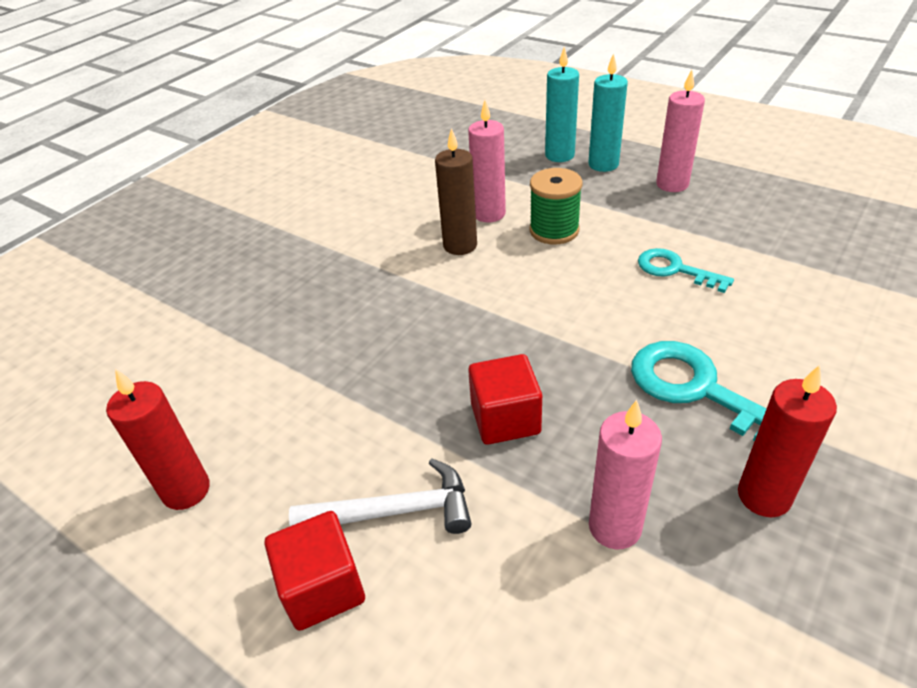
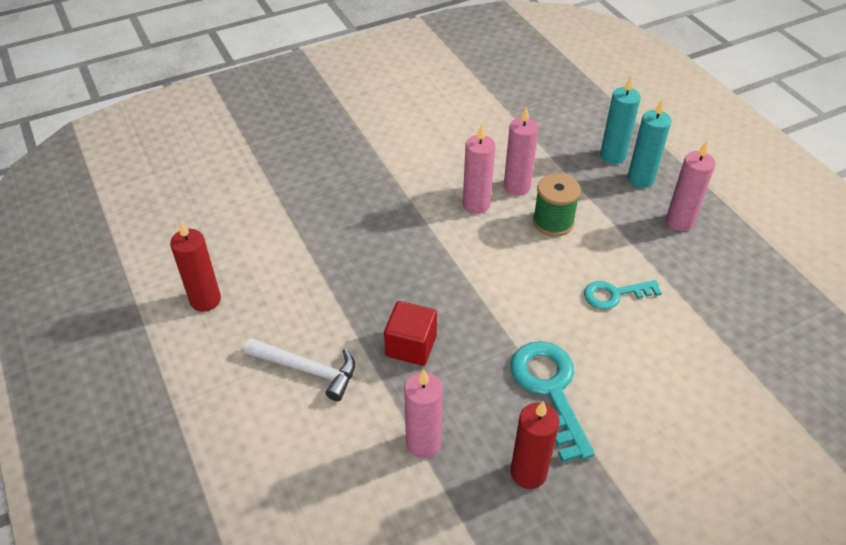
camera: 25 degrees right, 5 degrees up
(322, 587) = (243, 392): red cube -> none
(460, 245) = (476, 205): brown candle -> pink candle
(675, 270) = (614, 294): turquoise key -> turquoise key turned 75 degrees counterclockwise

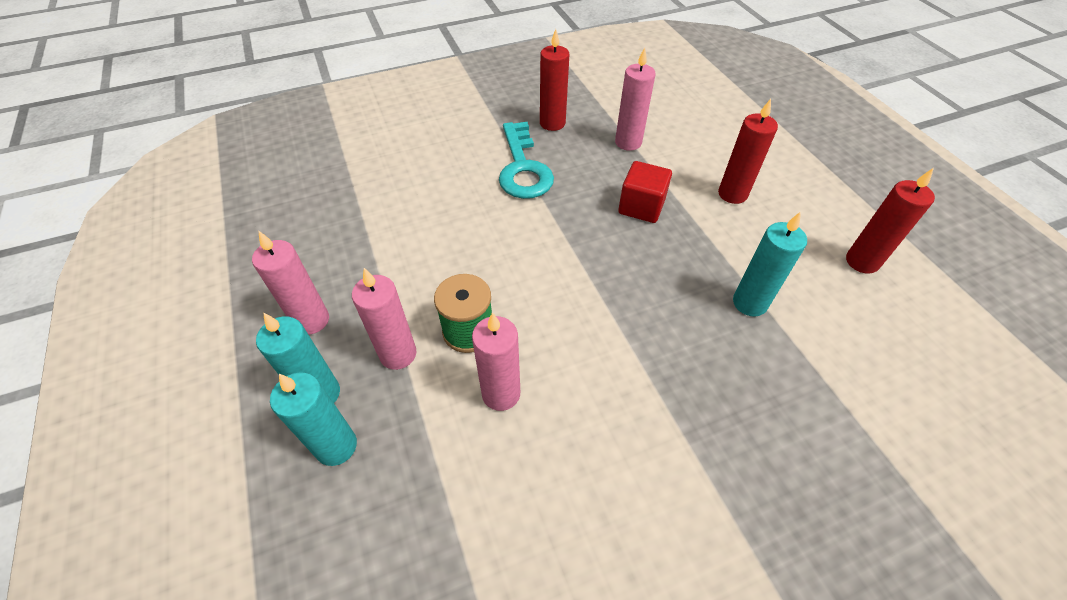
camera: 175 degrees left, 5 degrees up
(307, 370) = (732, 194): white hammer -> red candle
(323, 257) = (749, 303): none -> turquoise candle
(476, 205) = (562, 366): pink candle -> pink candle (398, 354)
(614, 294) = (433, 239): turquoise key -> none

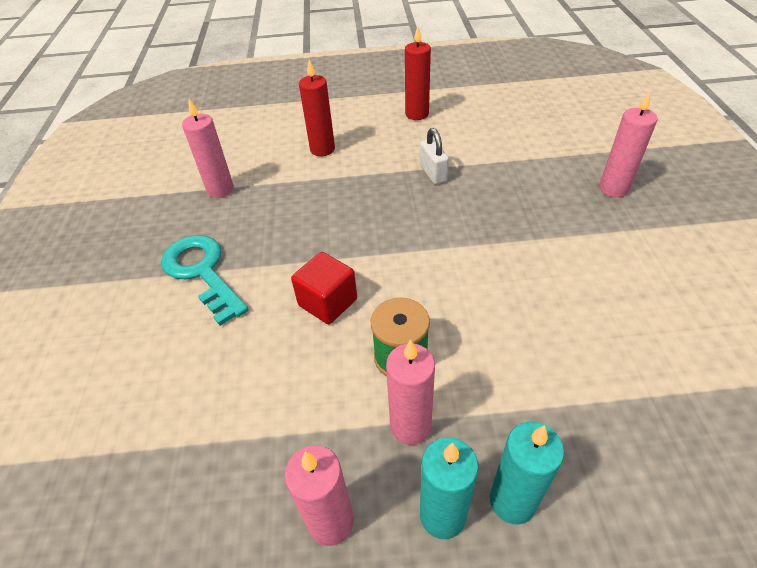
camera: 70 degrees left, 5 degrees down
(501, 393) = (478, 343): pink candle -> pink candle (613, 189)
(523, 168) = (202, 272): turquoise key -> turquoise key turned 135 degrees counterclockwise
(552, 123) = (150, 235): red candle -> none
(641, 207) = (306, 202): red cube -> red cube (328, 302)
(749, 303) = (433, 173): turquoise candle -> white padlock

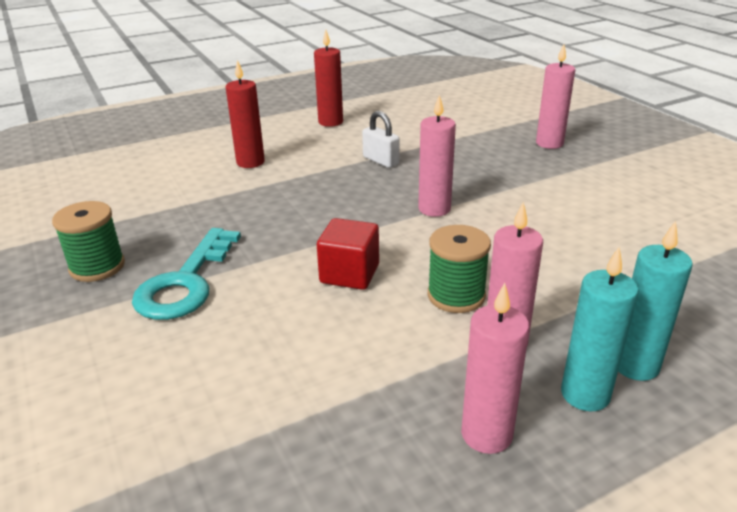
camera: 25 degrees left, 15 degrees down
(153, 236) = (97, 267): none -> green spool
(202, 272) = (185, 283): turquoise key -> turquoise key turned 105 degrees counterclockwise
(220, 190) = (154, 213): pink candle -> pink candle (434, 209)

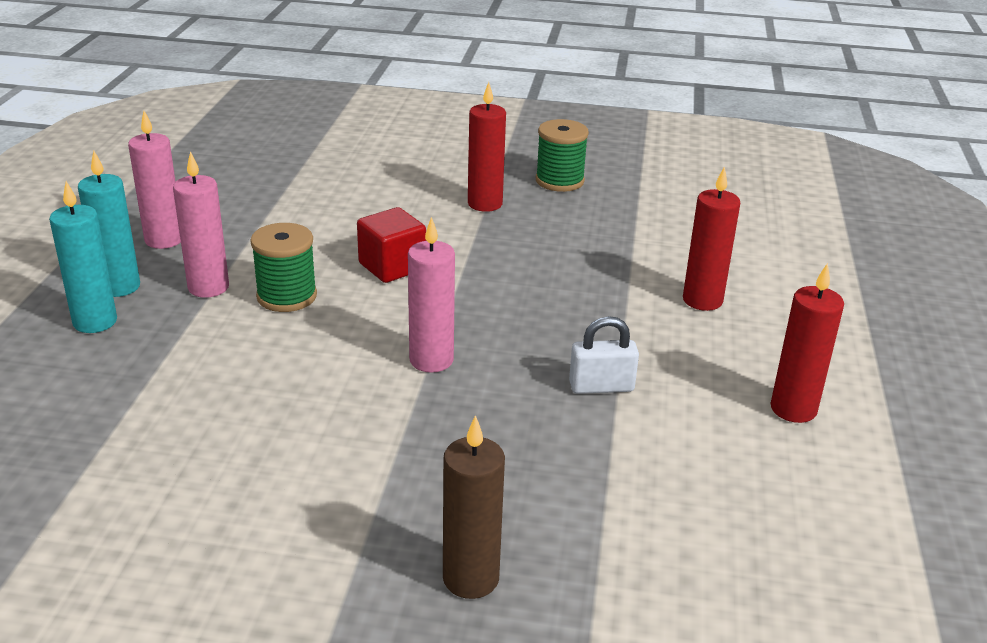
camera: 125 degrees right, 0 degrees up
(185, 283) = (485, 204): turquoise key -> red candle
(549, 143) = (471, 578): pink candle -> brown candle

